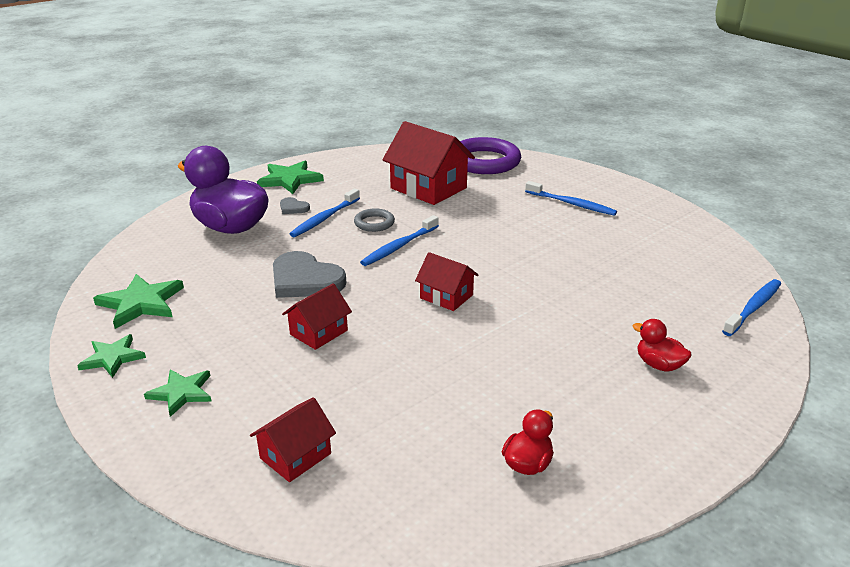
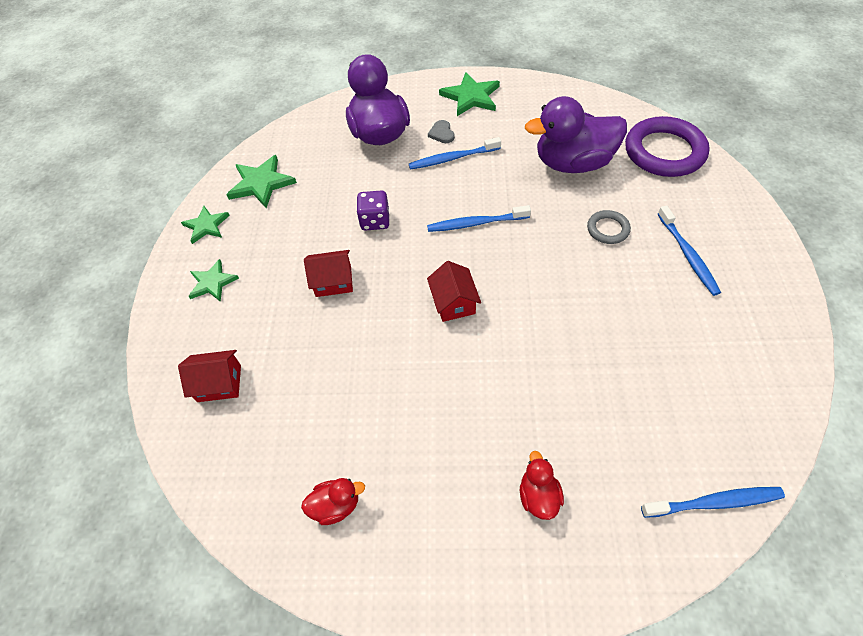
camera: 45 degrees right, 25 degrees up
(305, 280) = (375, 221): grey heart -> purple dice
(374, 223) = (484, 184): grey ring -> grey ring (607, 229)
(428, 188) = (573, 163): red house -> purple duck

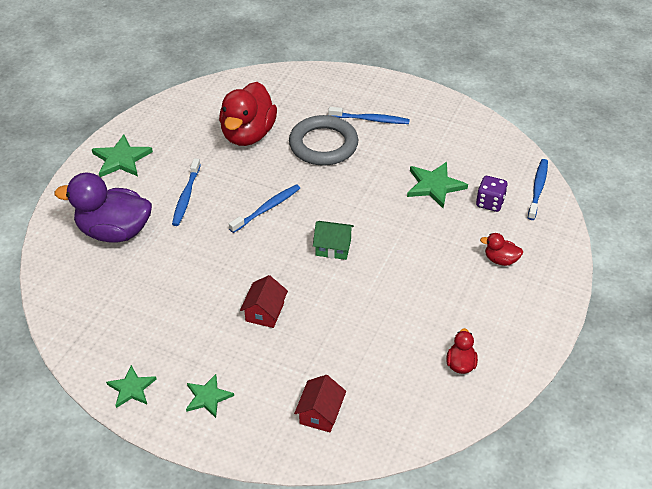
camera: 70 degrees left, 10 degrees down
(261, 183) = (108, 333): green star -> green star (434, 186)
(375, 221) = (218, 267): purple dice -> purple dice (490, 203)
(442, 133) = (150, 192): grey heart -> none
(454, 302) = (333, 247): red house -> green house
(476, 223) = (267, 208): blue toothbrush -> blue toothbrush turned 150 degrees counterclockwise
(573, 163) = (248, 134): purple duck -> red duck
(607, 229) = (323, 145): grey ring -> grey ring, size x2.08
(664, 152) = (274, 87): purple ring -> none

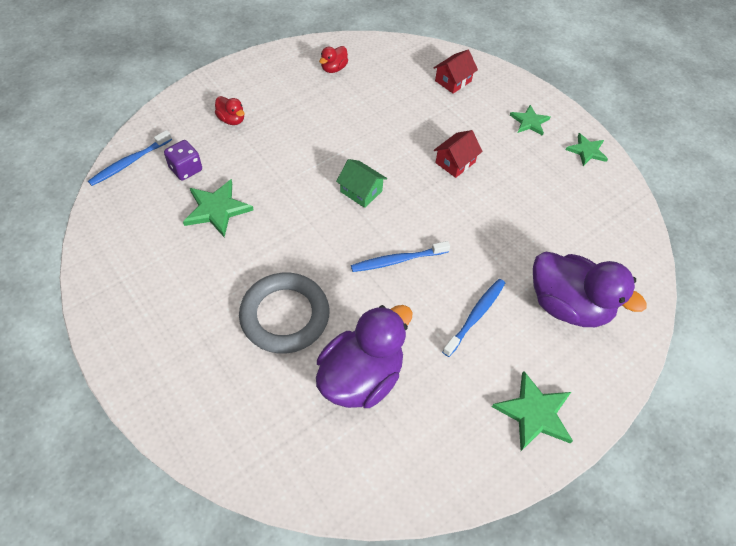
camera: 155 degrees left, 10 degrees up
(248, 134) = (361, 377): red duck -> purple duck
(370, 119) = (203, 327): blue toothbrush -> none

